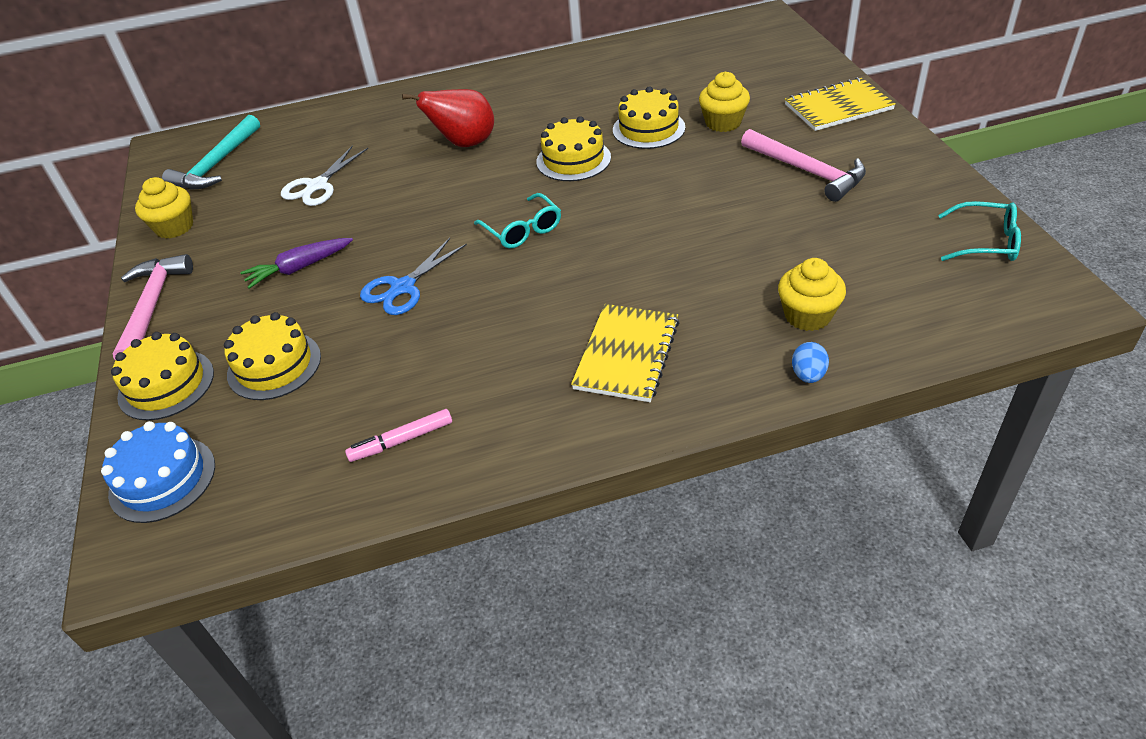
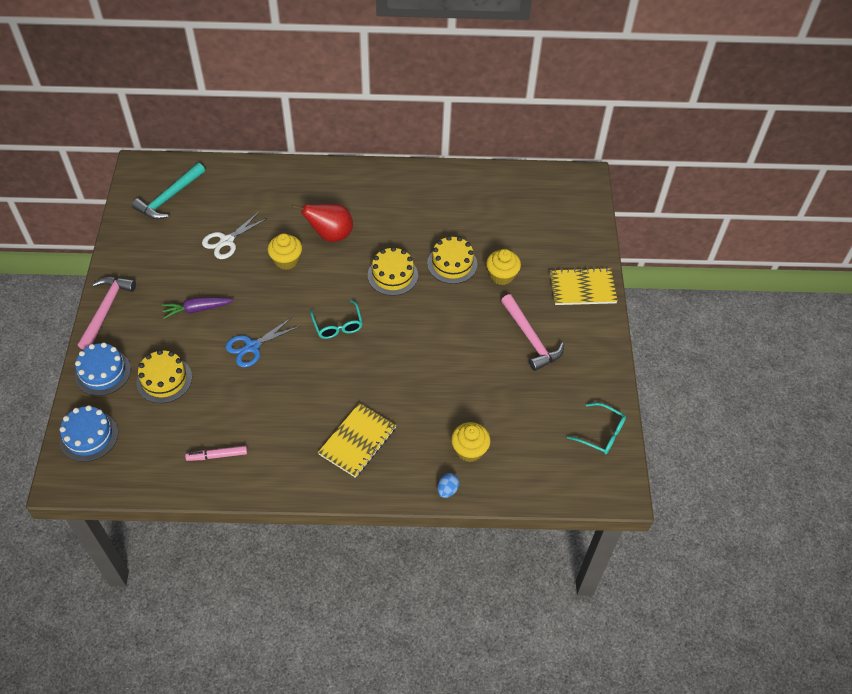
camera: 10 degrees right, 10 degrees up
(166, 384) = (103, 372): yellow cake -> blue cake
(174, 227) = (131, 247): yellow cupcake -> yellow cupcake (286, 260)

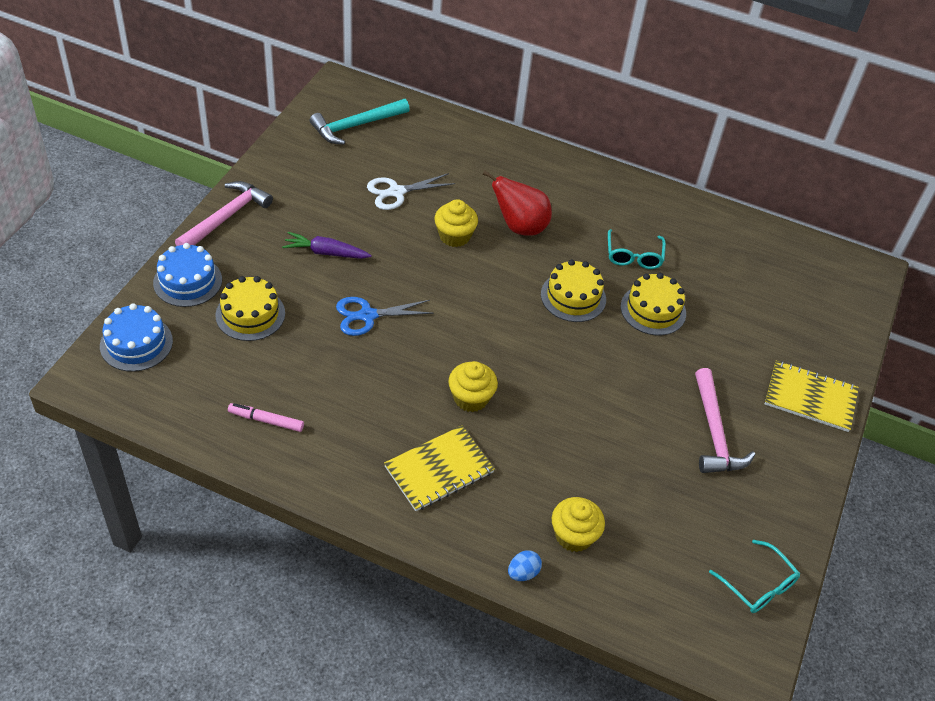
camera: 20 degrees right, 5 degrees down
(337, 325) = (479, 329): turquoise glasses -> turquoise glasses (634, 256)
(502, 275) = (710, 345): yellow cupcake -> yellow cupcake (471, 398)

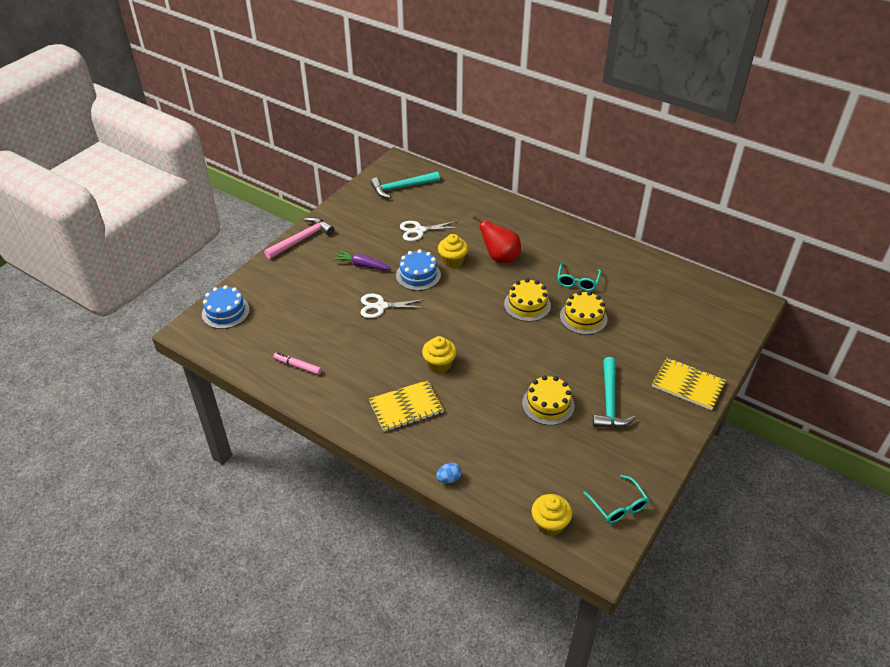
camera: 15 degrees right, 5 degrees down
(187, 281) = (267, 277): blue cake -> blue cake (418, 275)
(250, 314) = (303, 300): yellow cake -> yellow cake (548, 404)
(367, 315) = (381, 306): blue scissors -> white scissors
(573, 535) = (490, 458): yellow cupcake -> yellow cupcake (549, 523)
(714, 433) = (609, 402): pink hammer -> turquoise hammer

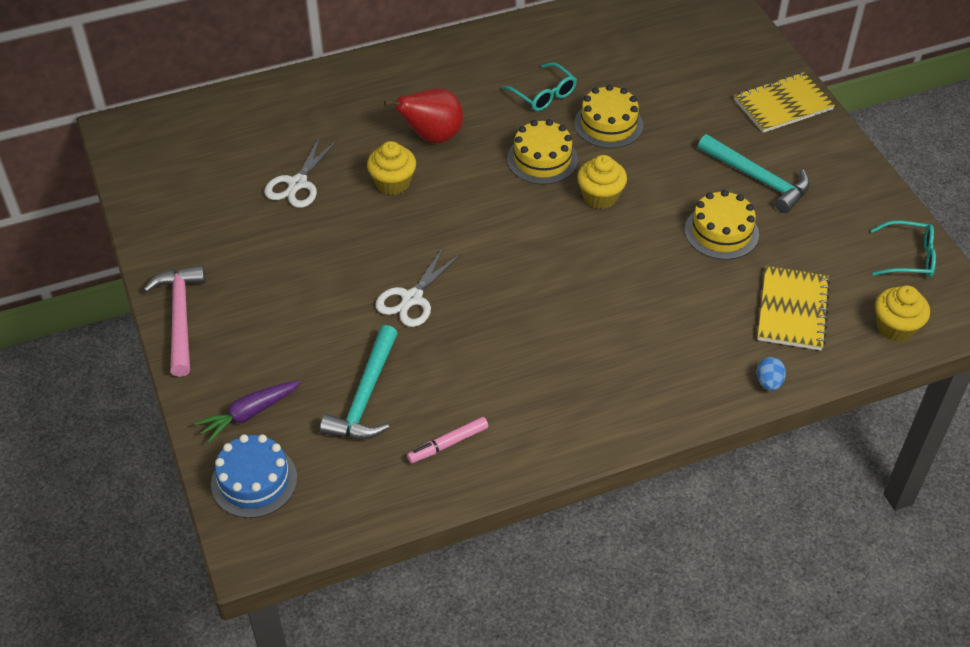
camera: 55 degrees left, 5 degrees up
(362, 265) = (308, 277): purple carrot -> purple carrot (249, 414)
(401, 188) = (184, 155): turquoise hammer -> turquoise hammer (365, 397)
(406, 407) = (620, 364): yellow notebook -> yellow notebook (792, 310)
(418, 275) = (387, 230): blue cake -> none
(439, 364) = (572, 294): yellow cupcake -> yellow cupcake (600, 196)

